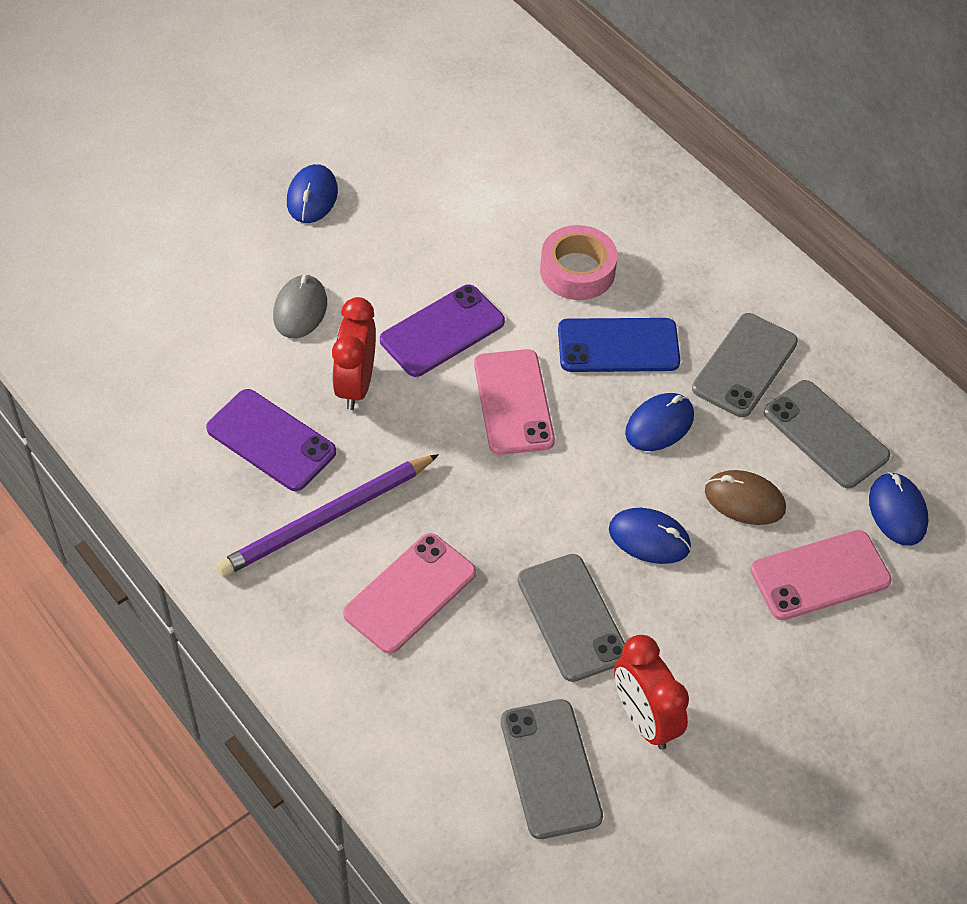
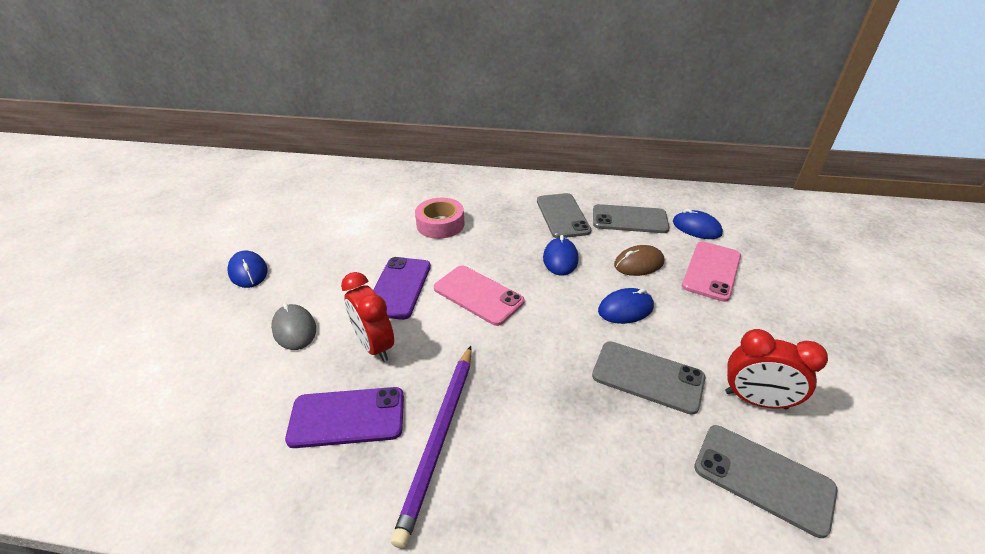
camera: 40 degrees left, 15 degrees down
(410, 593) = (547, 441): pink phone -> none
(618, 346) = (498, 241): blue phone -> none

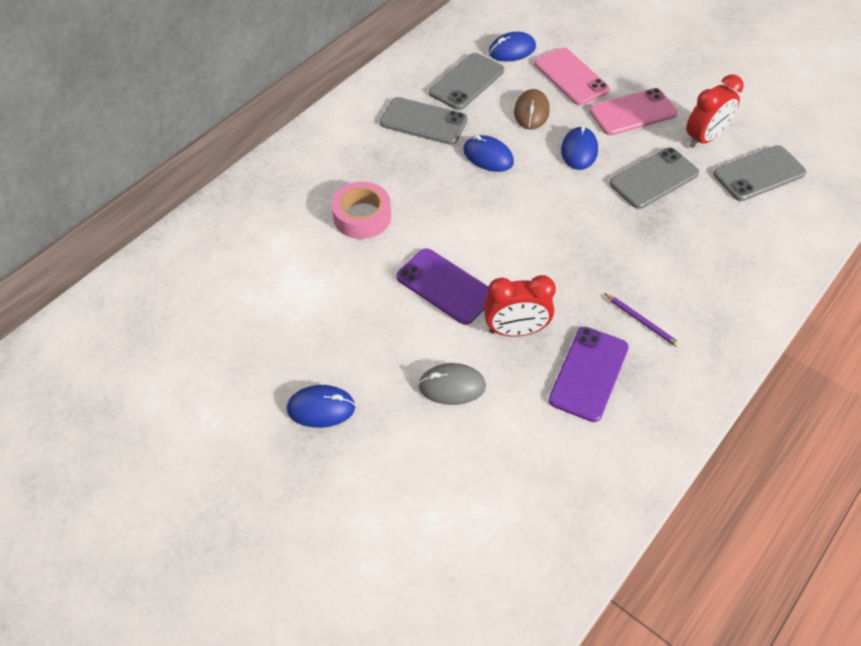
camera: 60 degrees left, 15 degrees up
(440, 437) = (641, 321): purple pencil -> purple pencil, size x0.48
(478, 295) = (497, 233): pink phone -> pink phone (632, 112)

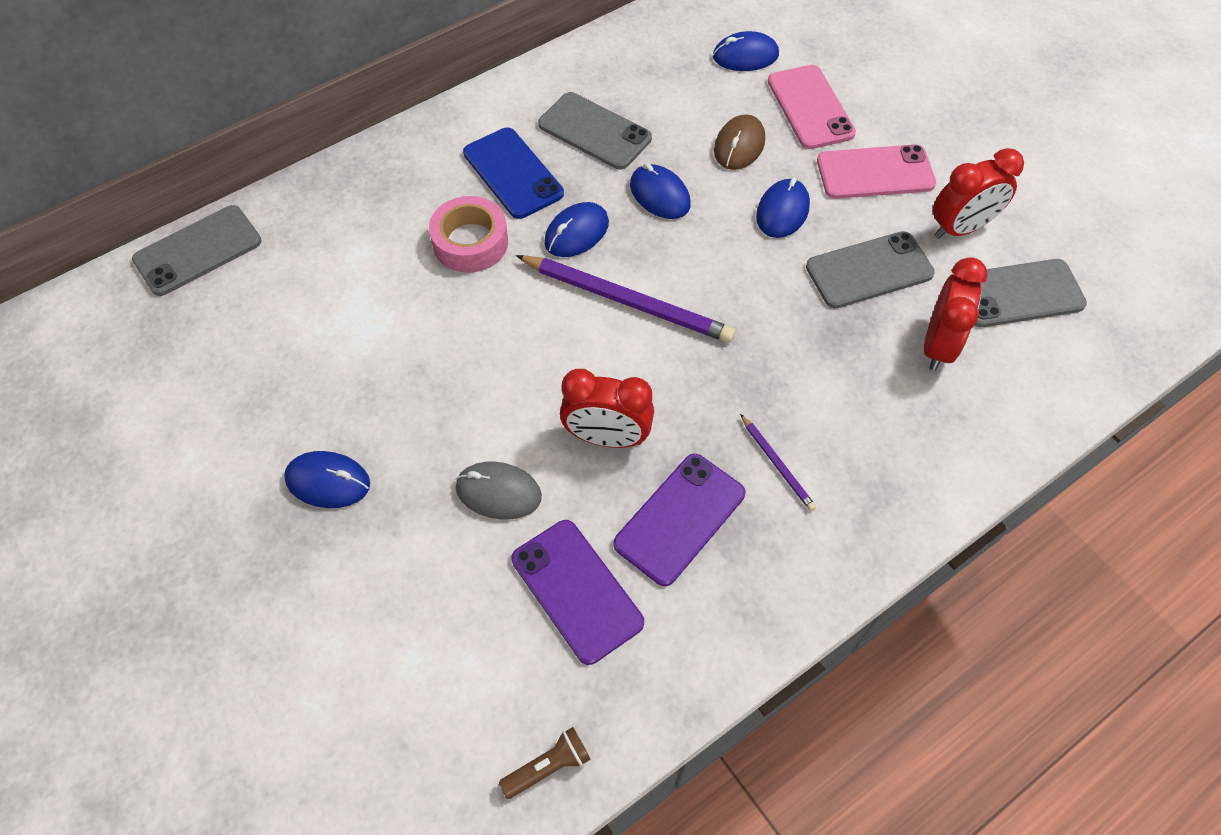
camera: 15 degrees right, 5 degrees up
(374, 162) = (513, 173): none -> blue phone
(438, 194) = (576, 233): none -> blue mouse
(445, 286) = (539, 358): purple phone -> purple phone (577, 590)
(466, 82) = (670, 88): grey phone -> grey phone (198, 251)
(493, 234) = (626, 301): none -> purple pencil
(562, 565) = (548, 766): none -> brown flashlight
(719, 218) = (938, 345): none -> red clock

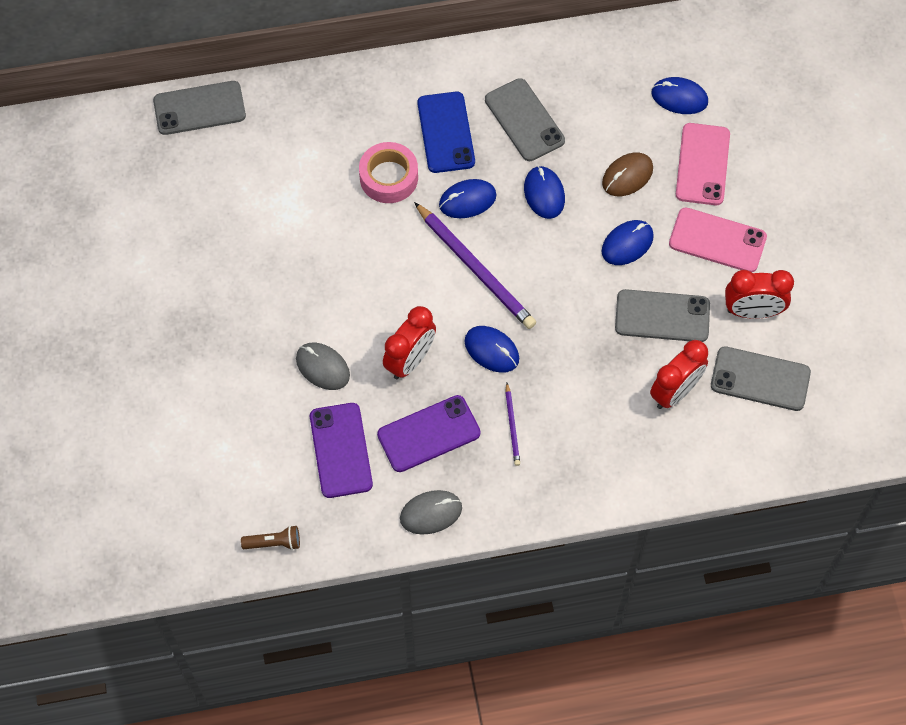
camera: 25 degrees right, 5 degrees up
(328, 481) = (219, 314): blue mouse -> blue mouse (491, 350)
(607, 437) = (410, 360): red clock -> red clock turned 90 degrees counterclockwise
(740, 622) = (431, 513): none -> grey mouse

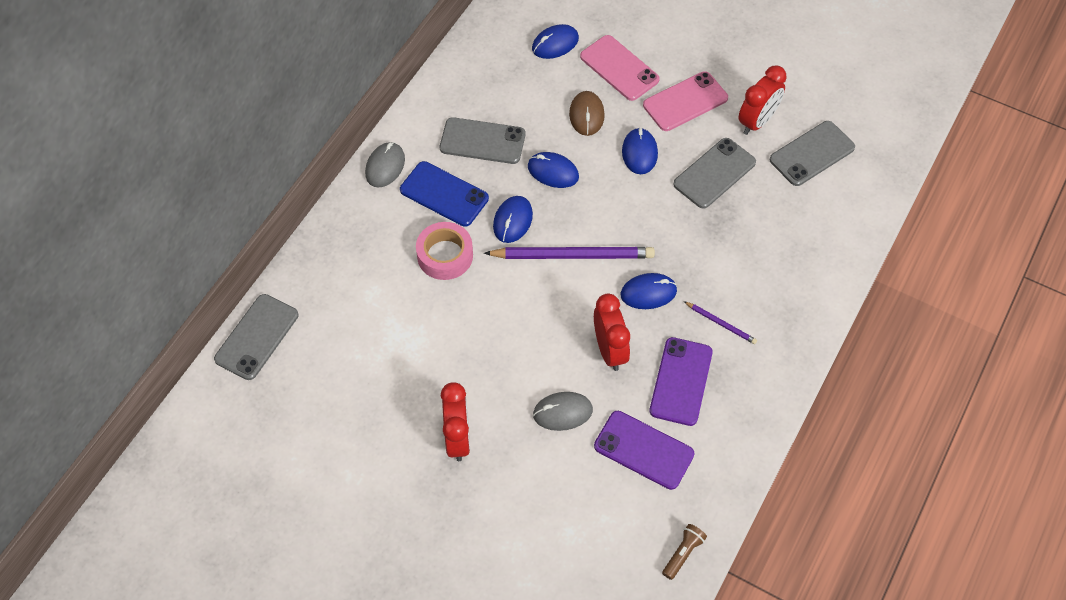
camera: 50 degrees left, 5 degrees down
(431, 513) = (747, 426): grey mouse -> grey mouse (385, 166)
(675, 392) = (779, 208): red clock -> red clock (458, 438)

